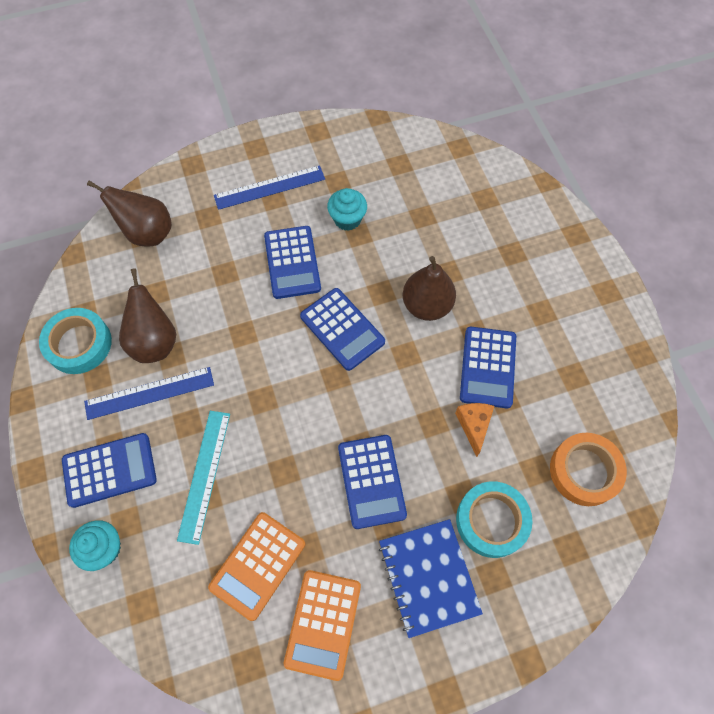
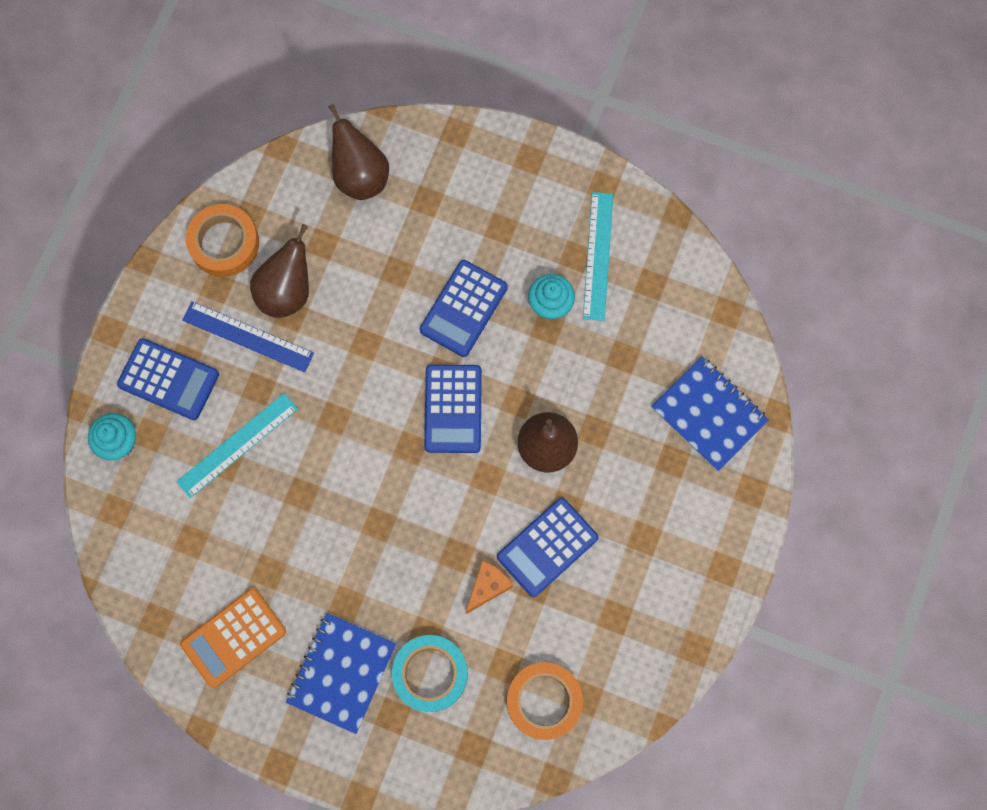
camera: 40 degrees right, 10 degrees up
(79, 344) = (224, 243): turquoise tape -> orange tape
(257, 565) = (221, 552): orange calculator -> none
(269, 187) = (507, 213): blue ruler -> none
(351, 171) = (598, 256): none -> turquoise ruler
(371, 481) = (363, 561): blue calculator -> none
(507, 210) = (709, 414): none -> blue notebook

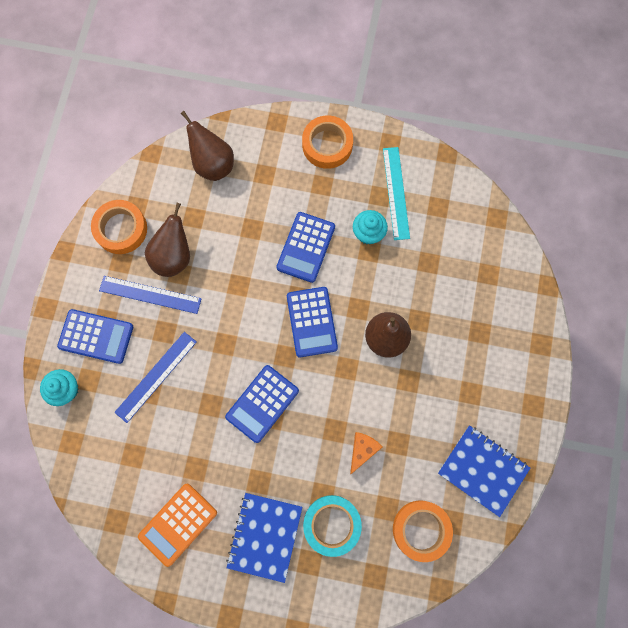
camera: 10 degrees left, 0 degrees up
(237, 445) = (156, 376): turquoise ruler -> blue ruler
(518, 175) = (327, 145): none -> orange tape
(547, 547) = (401, 412): blue calculator -> blue calculator (262, 403)
(709, 414) = (499, 293): blue notebook -> blue notebook (482, 470)

